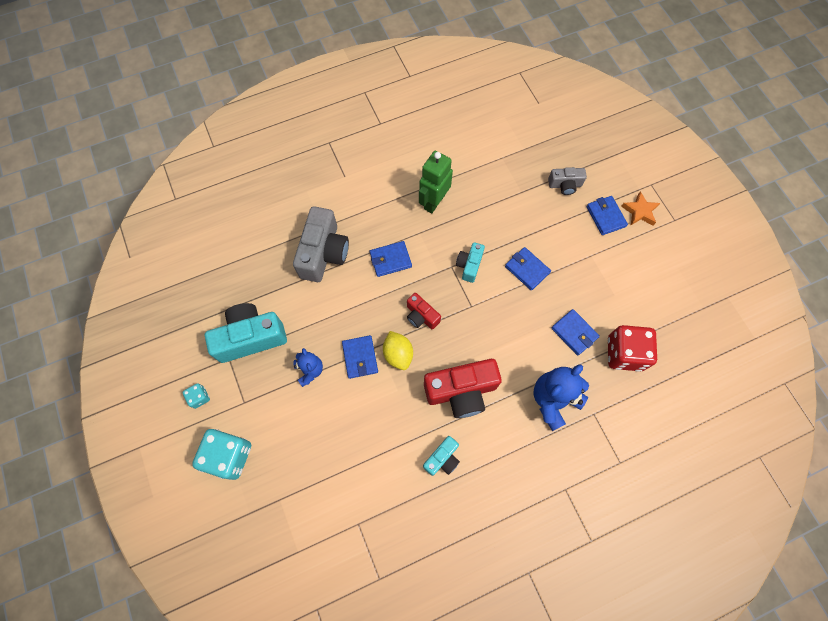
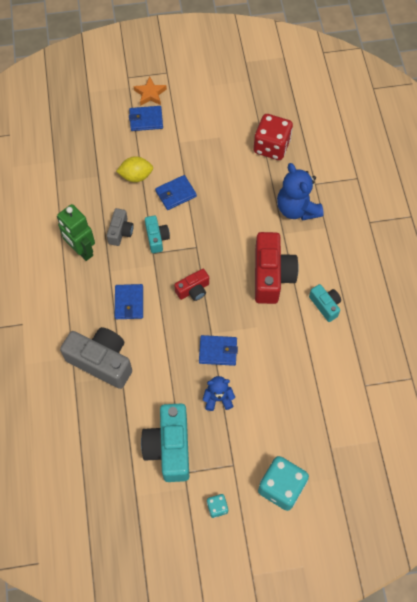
camera: 75 degrees left, 5 degrees down
(398, 354) = (224, 318): yellow lemon -> yellow lemon (136, 176)
(469, 265) = (157, 238): turquoise camera -> turquoise camera turned 135 degrees counterclockwise
(565, 185) = (104, 140): grey camera -> grey camera (120, 232)
(574, 333) = (244, 176): blue wallet -> none

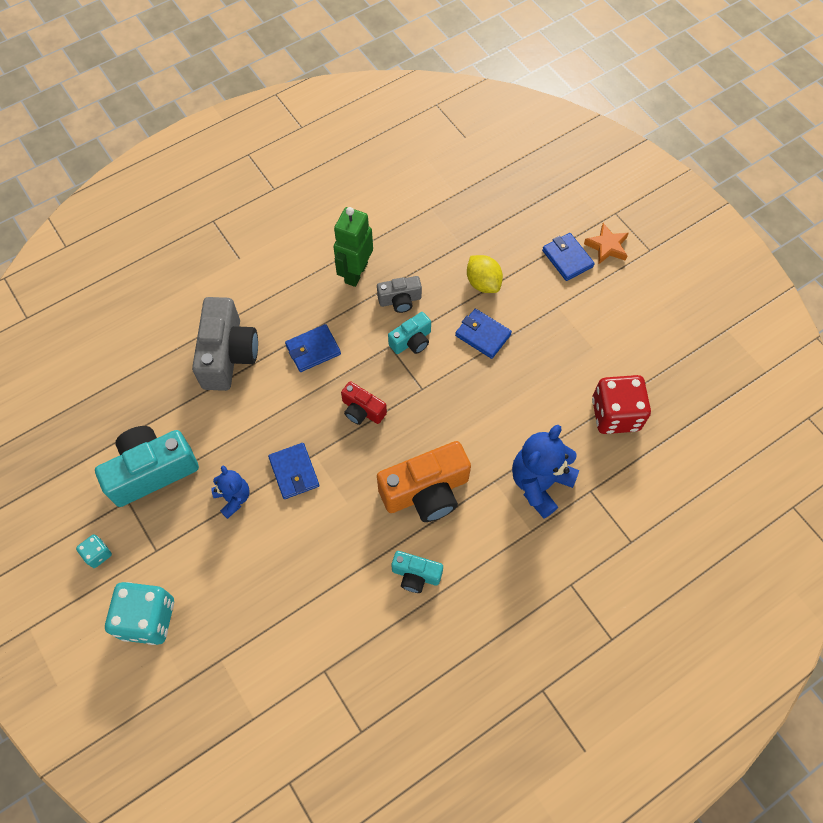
camera: 65 degrees right, 0 degrees up
(271, 275) = (426, 491): red camera -> orange camera
(325, 305) = (416, 575): turquoise camera -> turquoise camera turned 75 degrees clockwise

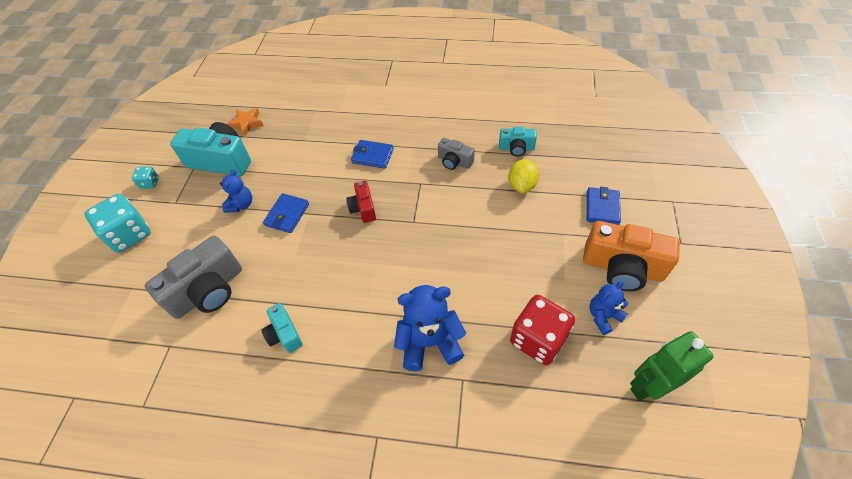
camera: 45 degrees right, 10 degrees down
(228, 354) = (324, 129): grey camera -> grey camera (208, 291)
(355, 273) = (443, 130): green robot -> green robot (648, 386)
(411, 341) = (437, 189): turquoise camera -> turquoise camera (516, 148)
(426, 491) = (348, 286): orange camera -> orange camera (622, 268)
(483, 335) = (488, 216): blue wallet -> none
(607, 246) = (643, 219): orange star -> orange star (247, 123)
(645, 358) = (603, 316): none -> blue teddy bear

